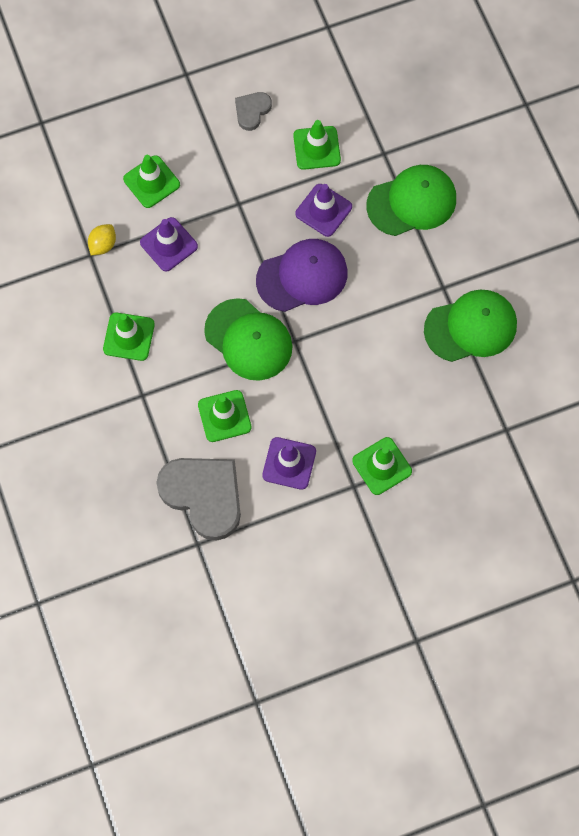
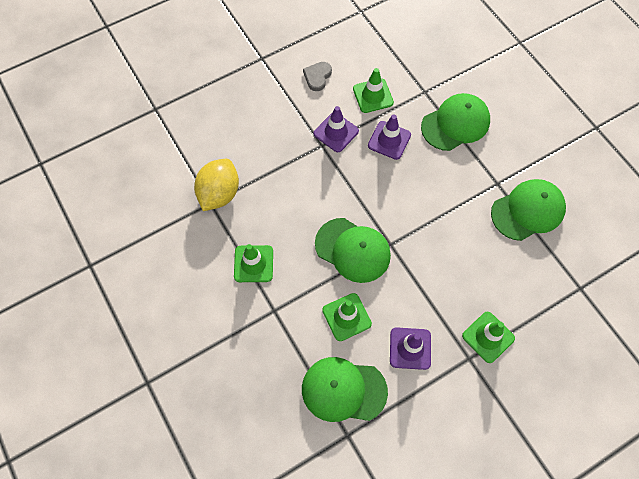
camera: 10 degrees left, 5 degrees down
(103, 245) = (219, 194): yellow lemon -> yellow lemon, size x1.93
(151, 182) = (250, 140): green traffic cone -> none
(169, 244) = (272, 185): purple traffic cone -> purple traffic cone (336, 132)
(203, 496) = (343, 390): grey heart -> green cap
(302, 276) = (384, 193): purple cap -> none

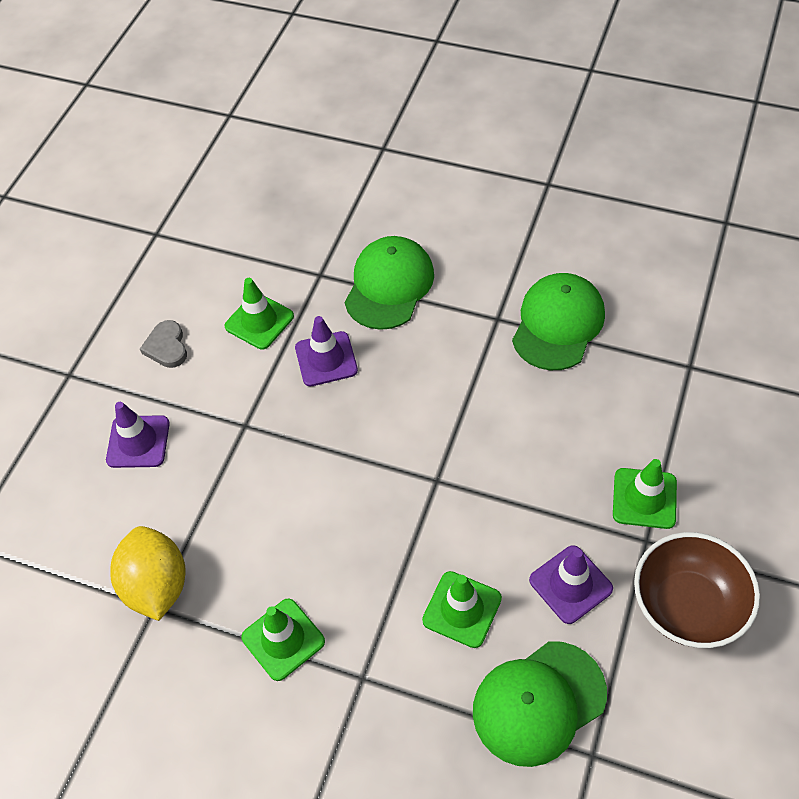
camera: 35 degrees left, 10 degrees down
(336, 132) = (250, 396): purple traffic cone -> purple traffic cone (138, 442)
(353, 250) = (397, 522): green cap -> none
(459, 407) = (688, 606): none -> brown bowl

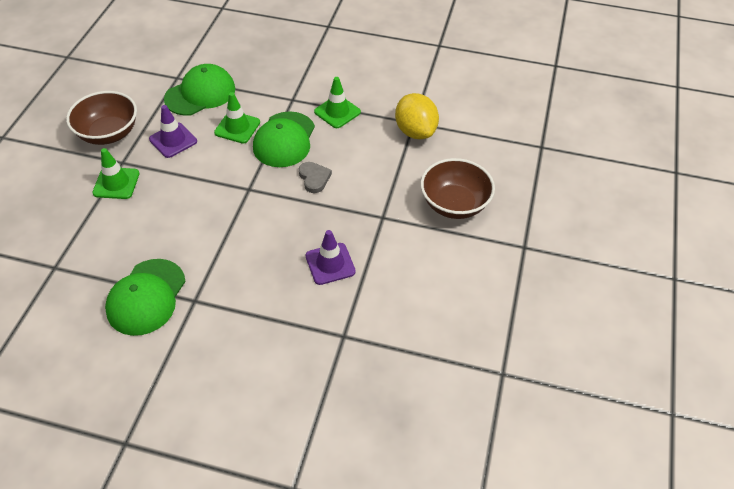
camera: 170 degrees right, 5 degrees down
(138, 442) = (454, 204): purple traffic cone -> brown bowl
(167, 347) = (456, 269): grey heart -> grey heart (314, 178)
(259, 321) = (388, 292): green traffic cone -> none
(389, 285) = (283, 327): green cap -> green cap (284, 140)

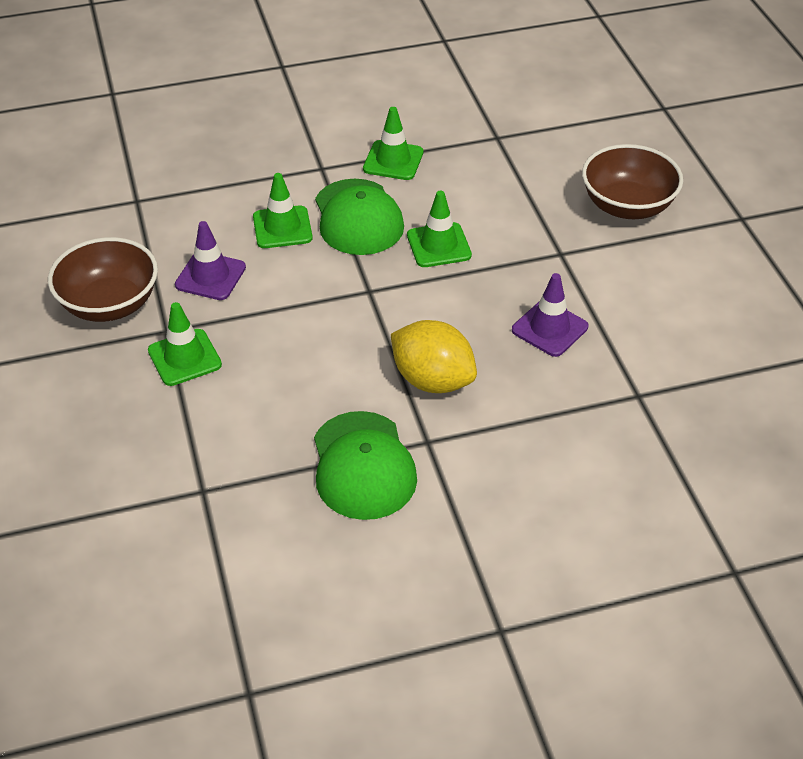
camera: 30 degrees left, 5 degrees down
(200, 93) = (190, 207): green cap -> none
(314, 178) = (439, 245): grey heart -> green traffic cone
(415, 131) = (508, 146): yellow lemon -> yellow lemon (432, 380)

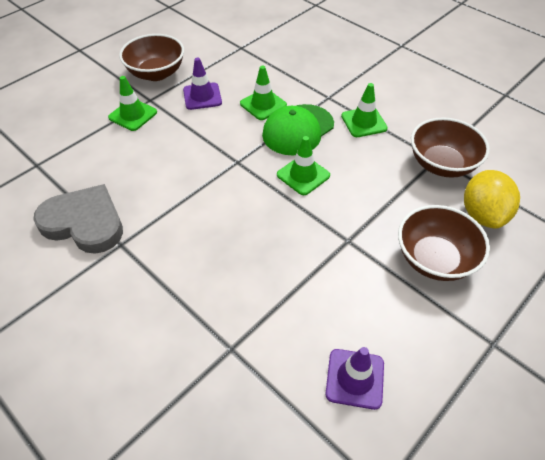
camera: 60 degrees right, 5 degrees up
(363, 466) = (84, 222): green cap -> grey heart
(432, 380) = (176, 224): yellow lemon -> yellow lemon (482, 214)
(508, 138) = (441, 164): none -> brown bowl
(549, 328) = (265, 265): purple traffic cone -> purple traffic cone (355, 378)

